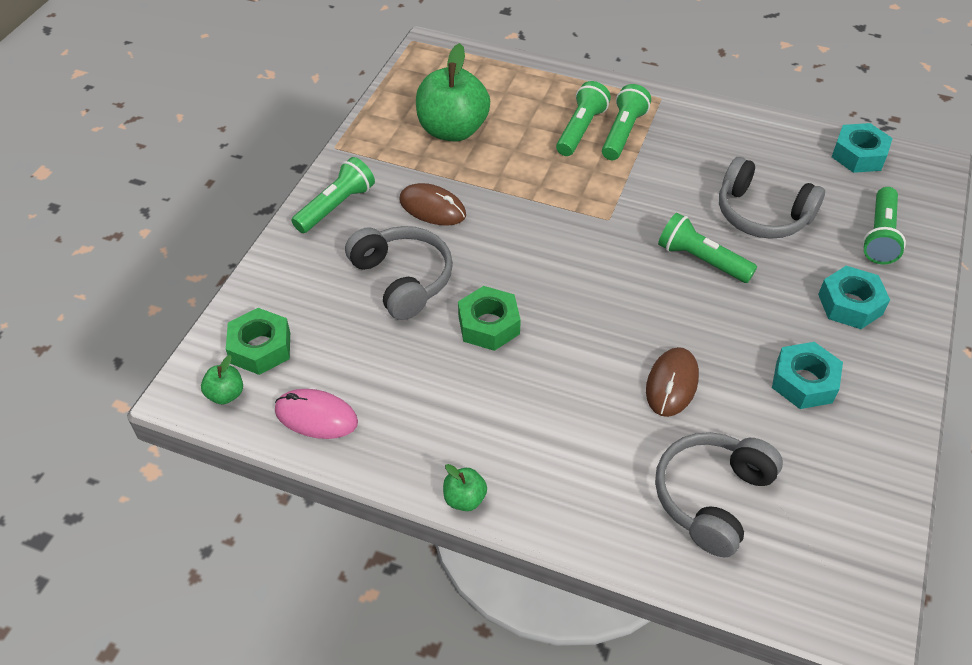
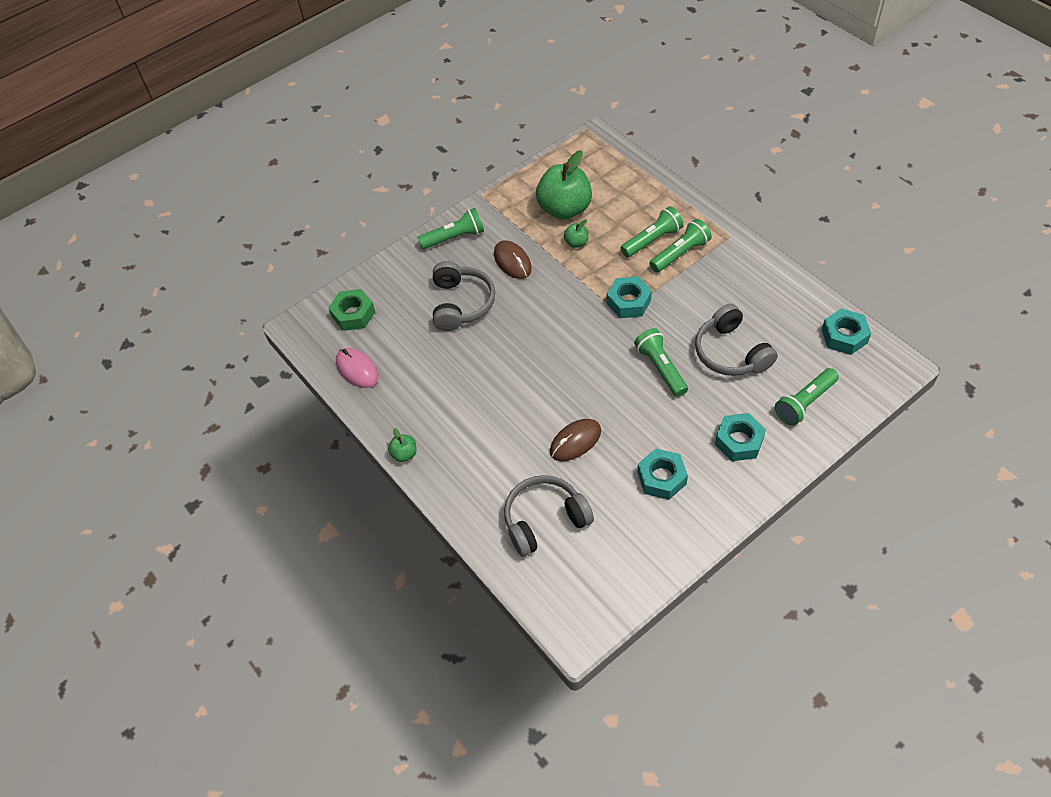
camera: 35 degrees right, 5 degrees up
(226, 394) = (318, 335): green apple -> green apple (576, 243)
(489, 325) = (492, 355): green nut -> none
(607, 203) = (628, 302): none -> turquoise nut

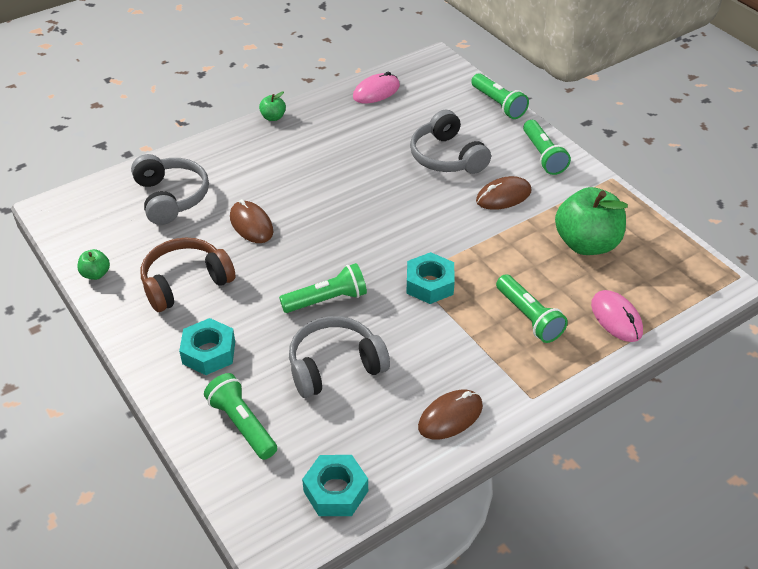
camera: 90 degrees right, 10 degrees down
(353, 314) = (444, 89): green nut -> none
(461, 303) = (447, 157): grey headphones -> grey headphones turned 60 degrees clockwise
(576, 243) = (529, 249): green apple -> green apple (96, 274)
(642, 192) = (616, 318): none -> pink mouse
(662, 478) = (185, 283): turquoise nut -> brown headphones
(680, 253) = (503, 341): green flashlight -> green flashlight (498, 104)
(760, 279) = (450, 417): none -> brown mouse

